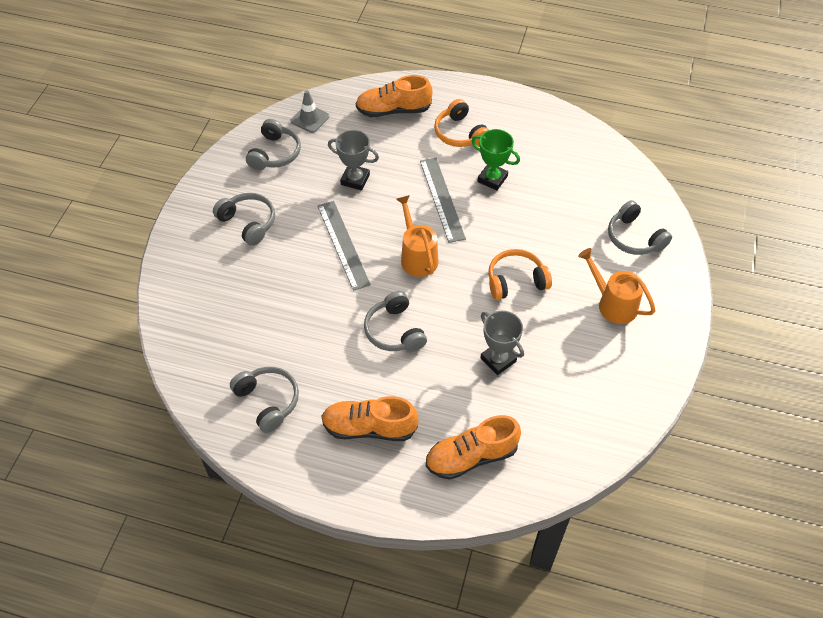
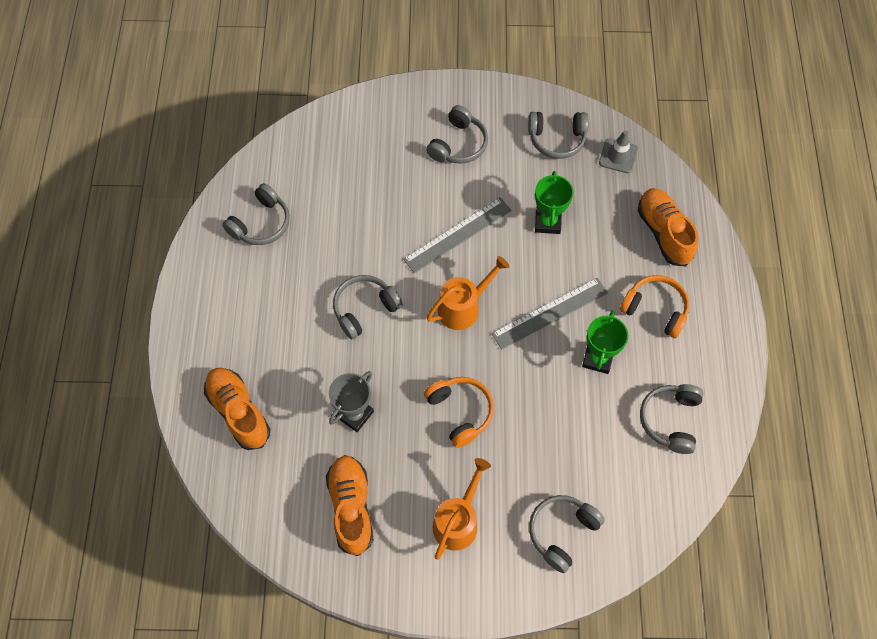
camera: 75 degrees right, 10 degrees up
(355, 179) = (547, 222): grey trophy -> green trophy
(369, 427) = (251, 315): orange shoe -> orange shoe (351, 507)
(460, 133) = (655, 309): orange headphones -> orange headphones turned 75 degrees clockwise
(556, 149) = (670, 420): none -> grey headphones

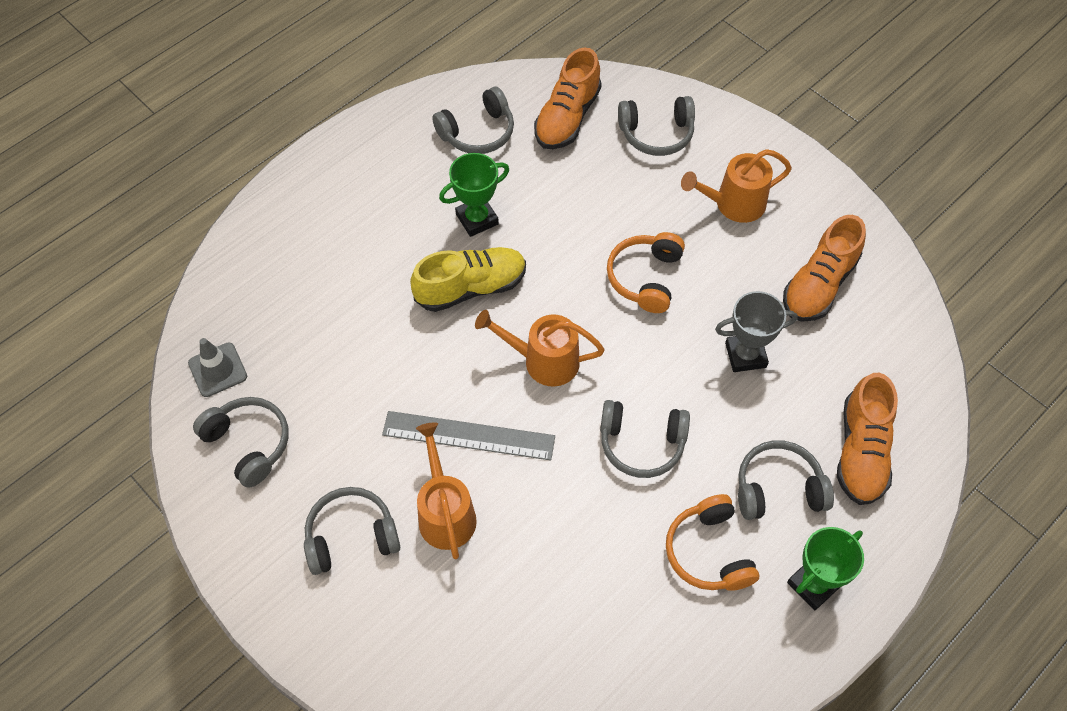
camera: 135 degrees left, 5 degrees down
(261, 223) = (665, 646): grey headphones -> grey headphones (778, 489)
(427, 191) = (445, 512): none -> orange watering can
(547, 222) = (369, 368): green trophy -> green trophy (813, 584)
(550, 313) = (471, 288): grey ruler -> yellow shoe
(655, 309) = (378, 213): orange headphones -> orange headphones (709, 552)
(663, 233) = (281, 264): orange shoe -> orange shoe (567, 118)

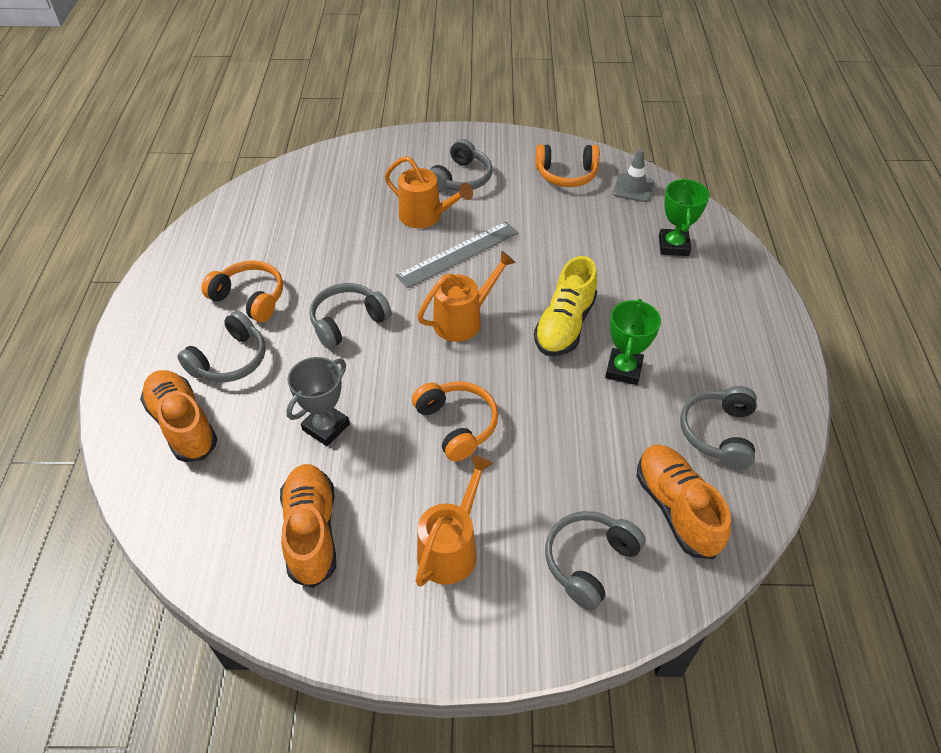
camera: 135 degrees right, 10 degrees down
(248, 444) = (566, 174): grey headphones -> orange headphones
(813, 584) = (166, 326): green trophy -> green trophy (673, 246)

